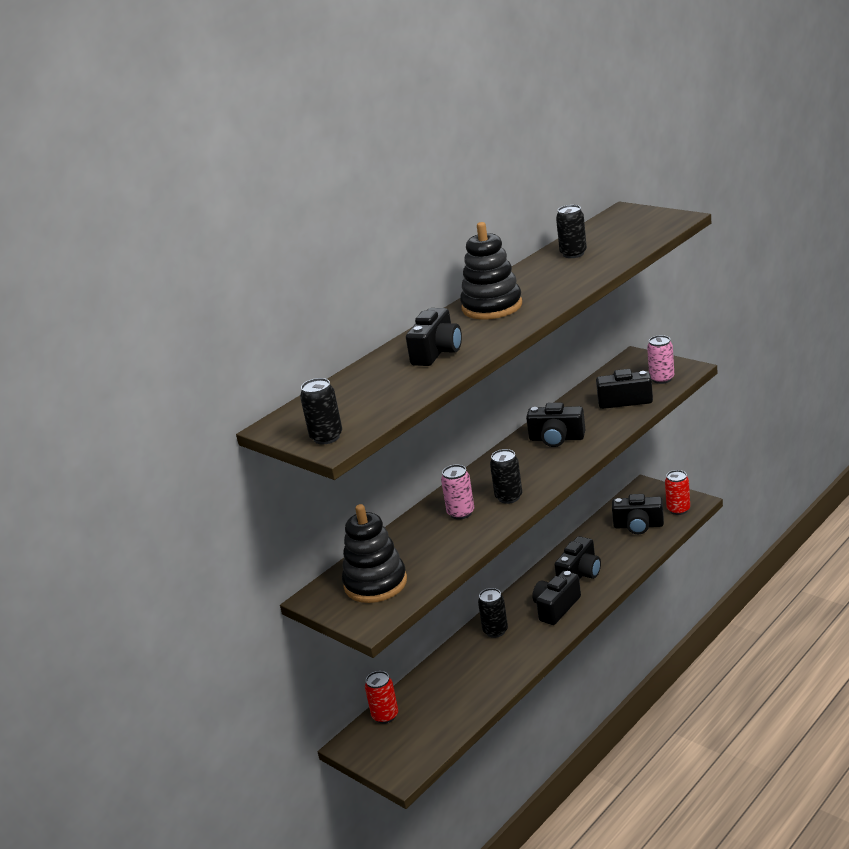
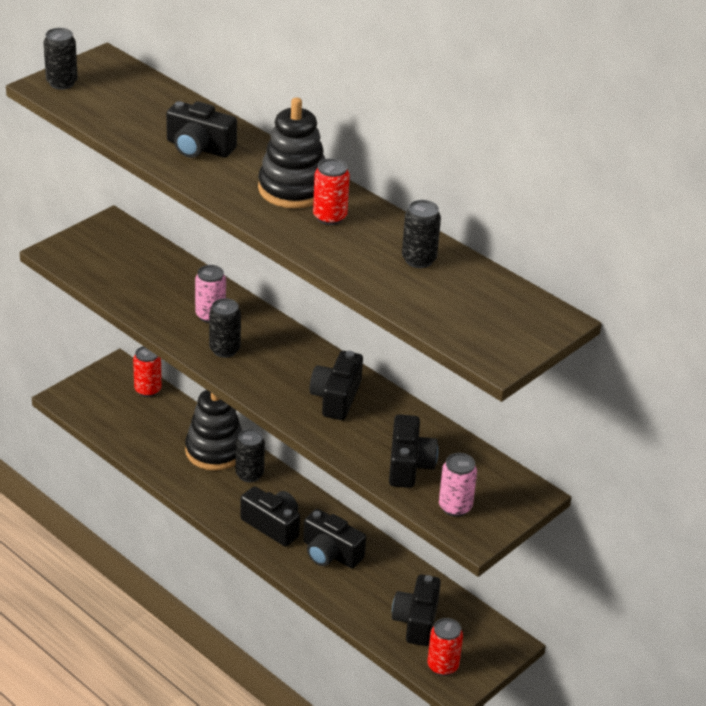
camera: 85 degrees right, 10 degrees up
(375, 583) = (114, 257): black stacking toy -> black stacking toy (215, 451)
(529, 288) = (330, 217): none -> red can

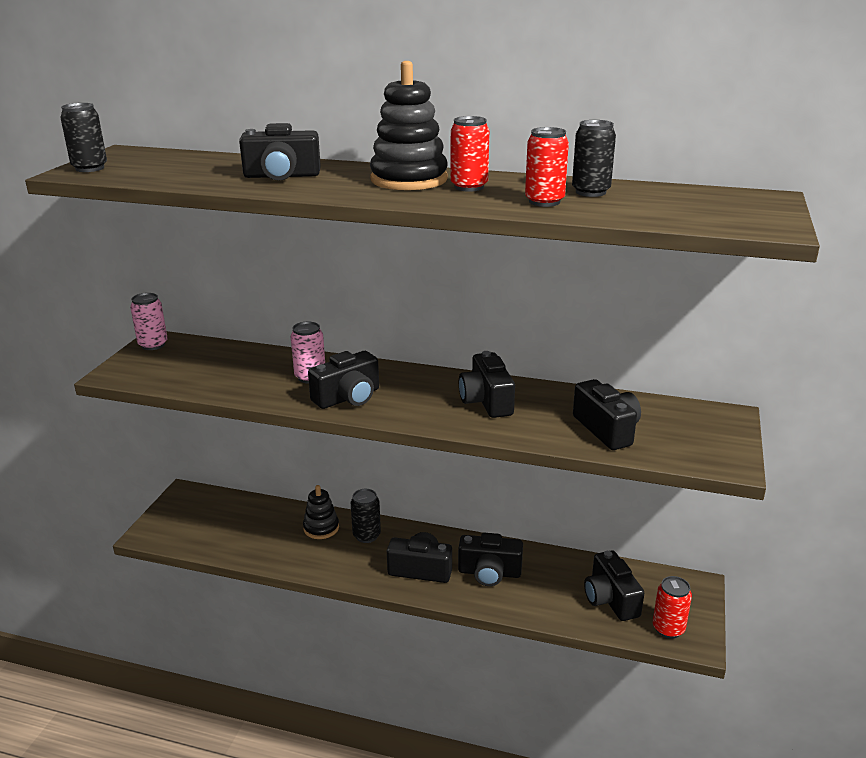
camera: 25 degrees left, 10 degrees down
(148, 390) = (224, 501): red can -> red can (544, 202)
(215, 451) = (321, 528): black stacking toy -> black stacking toy, size x0.61
(224, 350) = (348, 397): black can -> black camera
(455, 507) = (684, 447): pink can -> pink can (153, 345)

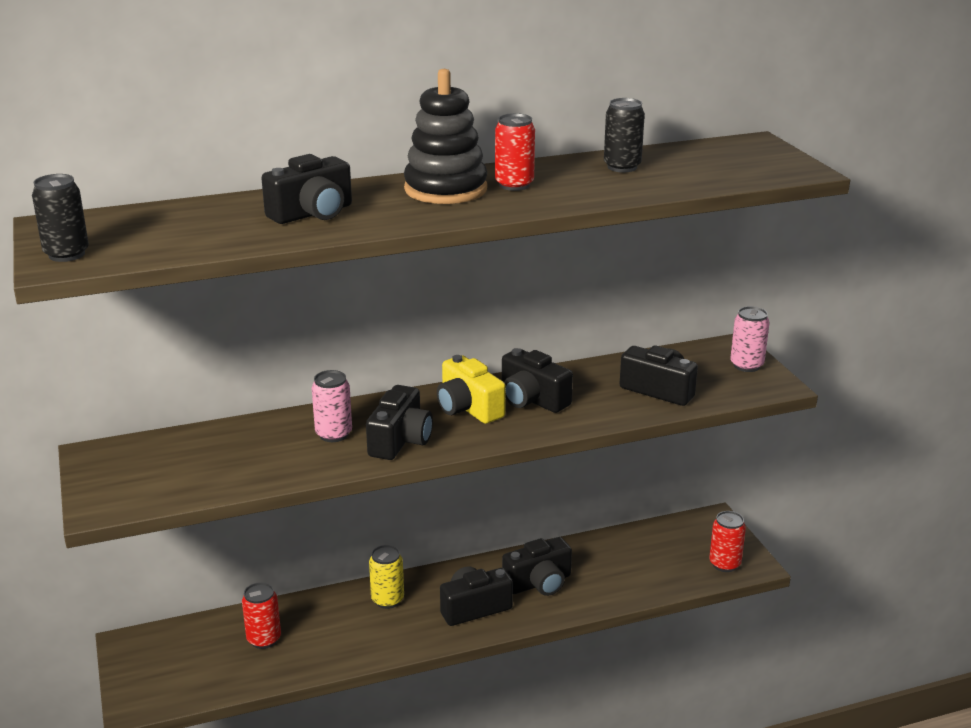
camera: 35 degrees left, 0 degrees up
(153, 345) = (97, 460): pink can -> pink can (746, 365)
(321, 528) = (332, 613): black stacking toy -> none
(366, 535) = (387, 600): black can -> yellow can
(428, 391) = (468, 408): none -> yellow camera
(544, 202) = (604, 186): red can -> red can (264, 639)
(610, 599) = (660, 560): black camera -> none

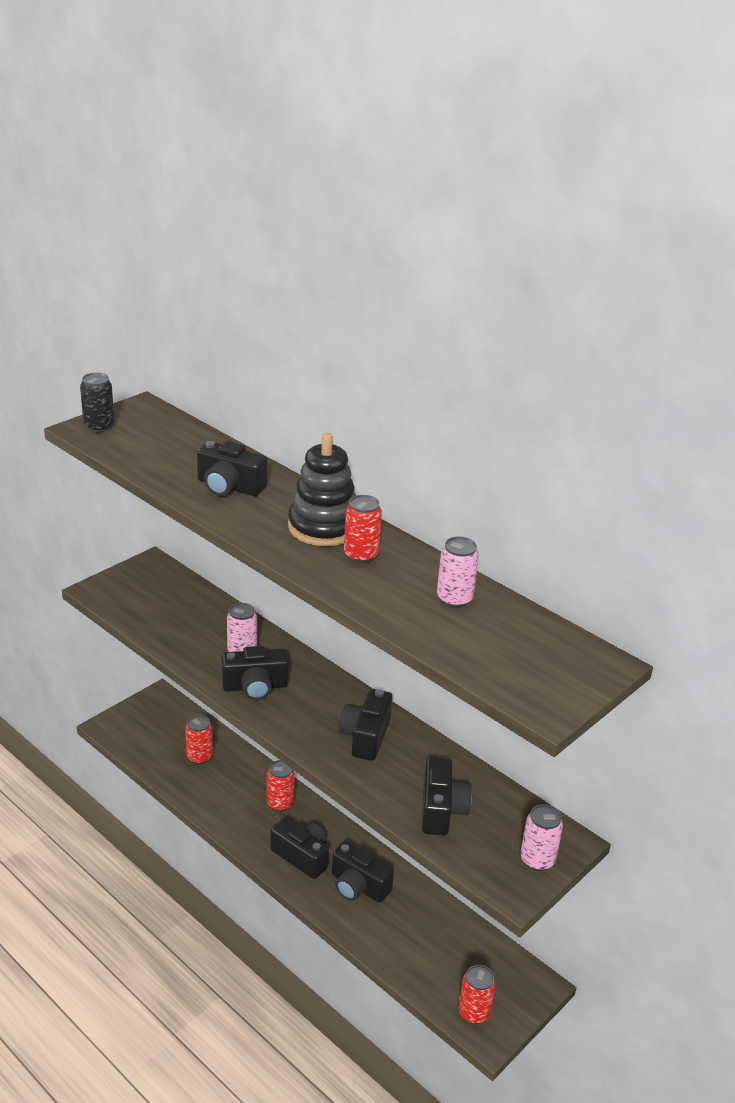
camera: 60 degrees right, 5 degrees up
(387, 600) = (280, 803): yellow can -> red can
(468, 408) = (326, 706): yellow camera -> none
(622, 167) = (454, 599): black can -> pink can

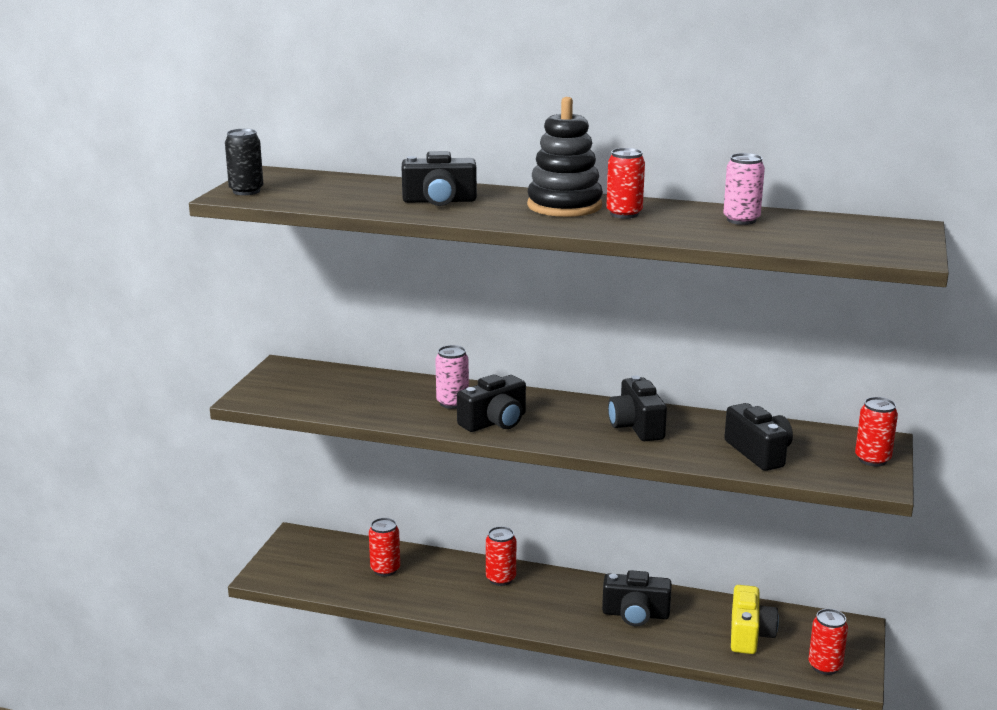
camera: 25 degrees left, 10 degrees down
(302, 856) = (562, 611): black camera -> none
(436, 949) = (749, 634): none -> yellow camera
(537, 860) = (872, 459): pink can -> red can

